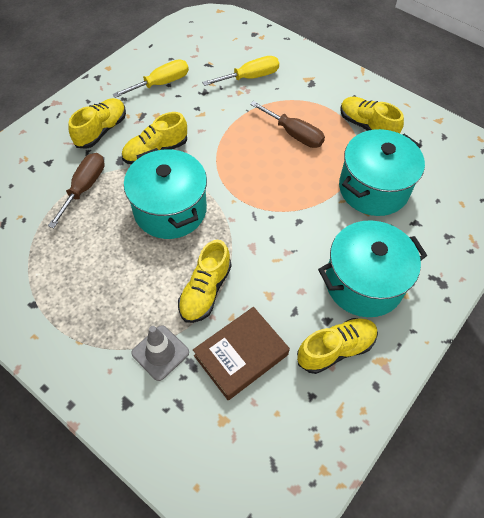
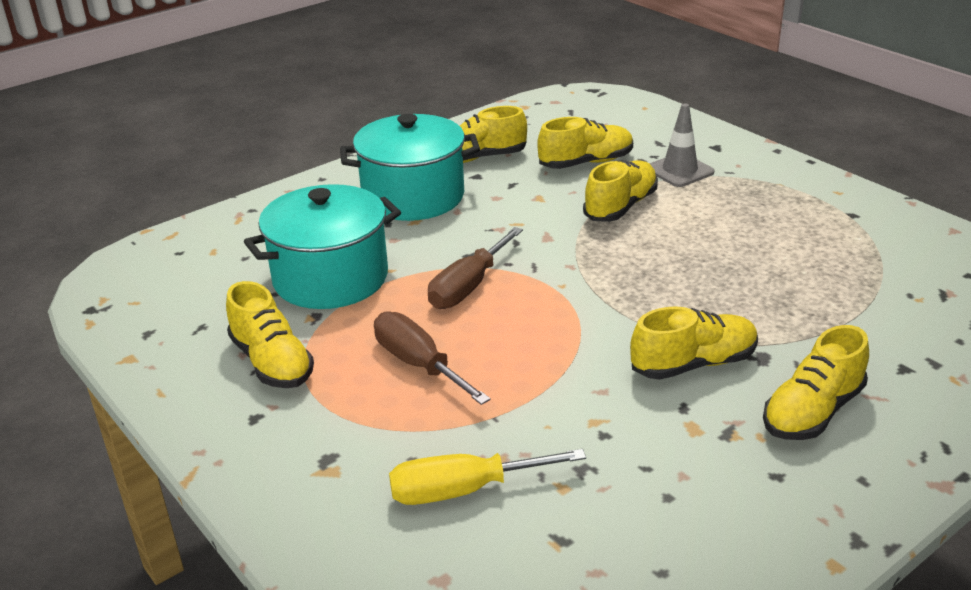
camera: 165 degrees left, 25 degrees down
(84, 187) = (819, 324): brown screwdriver -> brown screwdriver (468, 287)
(161, 83) = (686, 501): yellow screwdriver -> none
(170, 210) = (666, 284): turquoise pot -> none
(241, 355) = (586, 163): brown book -> yellow shoe

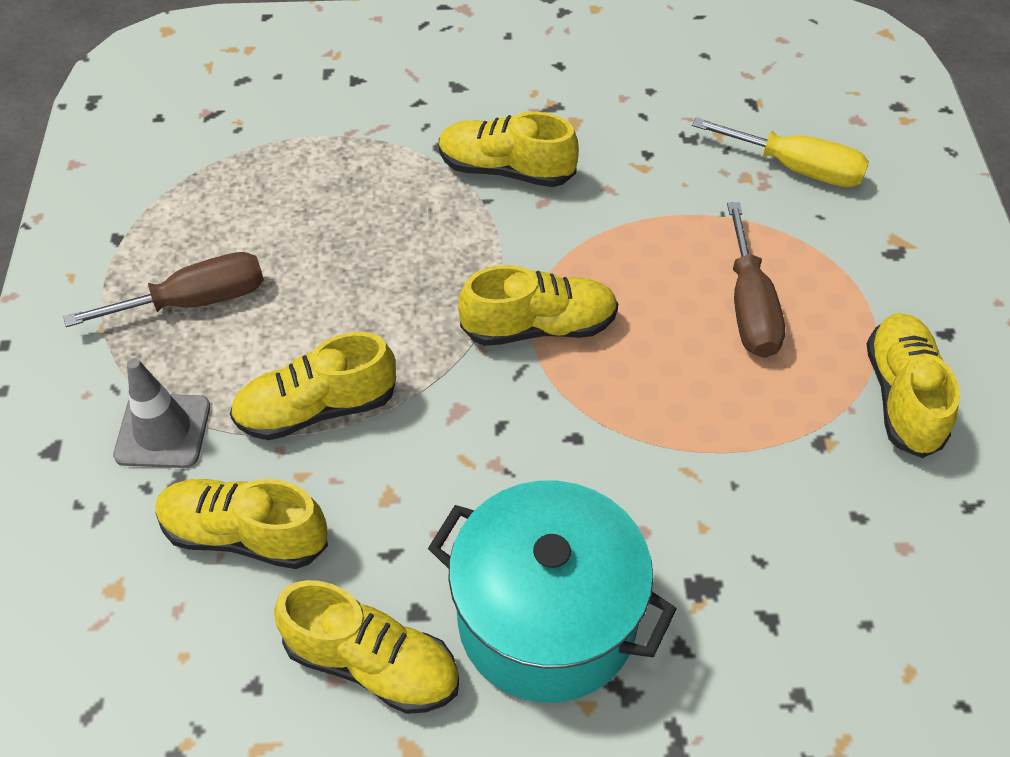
camera: 145 degrees left, 20 degrees up
(330, 278) = (770, 500): turquoise pot -> none
(468, 287) = (618, 383): brown screwdriver -> brown screwdriver (195, 301)
(812, 412) = (472, 88): yellow shoe -> yellow shoe (539, 327)

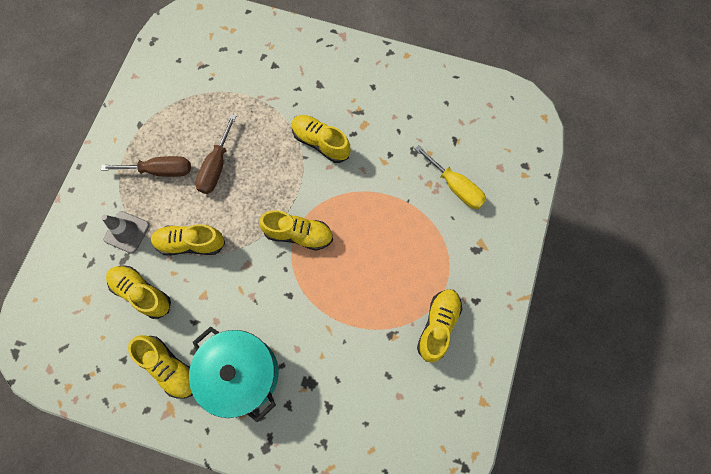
camera: 20 degrees right, 20 degrees up
(749, 307) = (394, 256): brown screwdriver -> brown screwdriver (216, 166)

